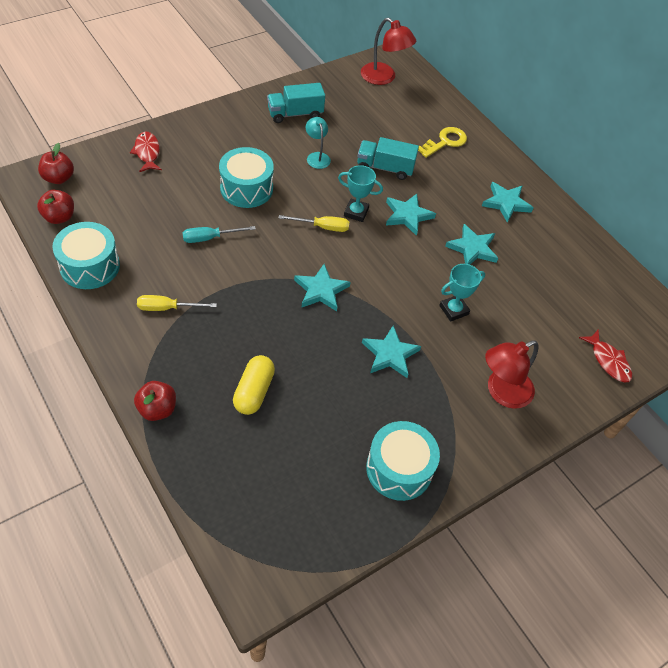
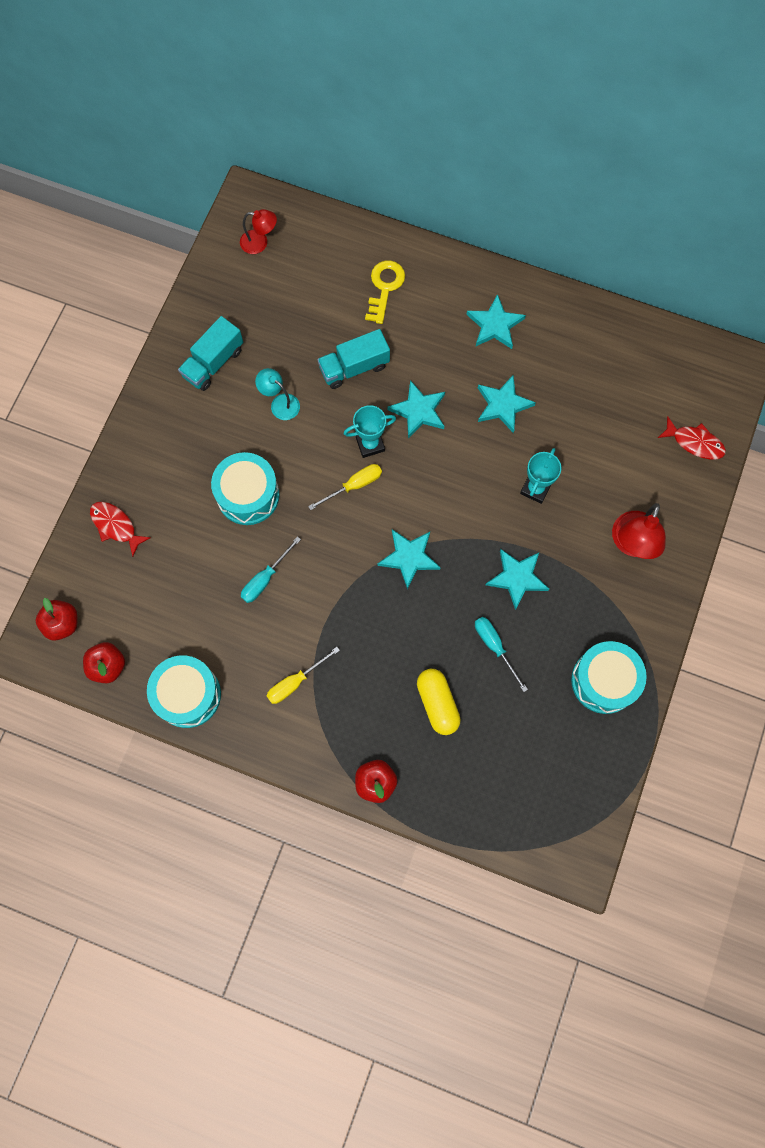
camera: 30 degrees left, 20 degrees up
(332, 385) = (495, 647): none -> turquoise screwdriver
(383, 78) = (260, 243): red lamp -> red lamp, size x0.61

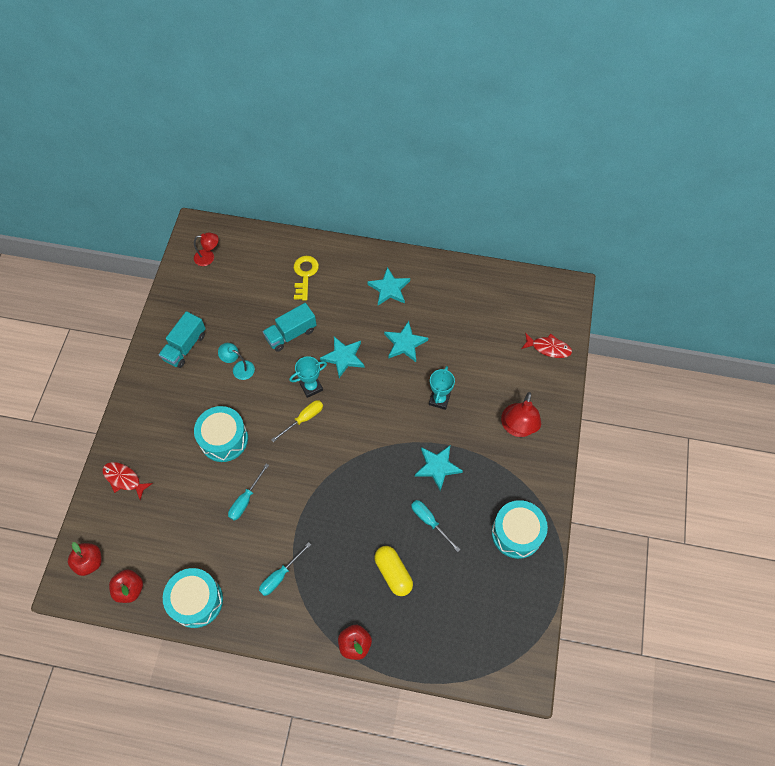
camera: 10 degrees left, 10 degrees down
(295, 682) = (280, 575): yellow screwdriver -> turquoise screwdriver
(409, 558) = (353, 465): turquoise star -> none

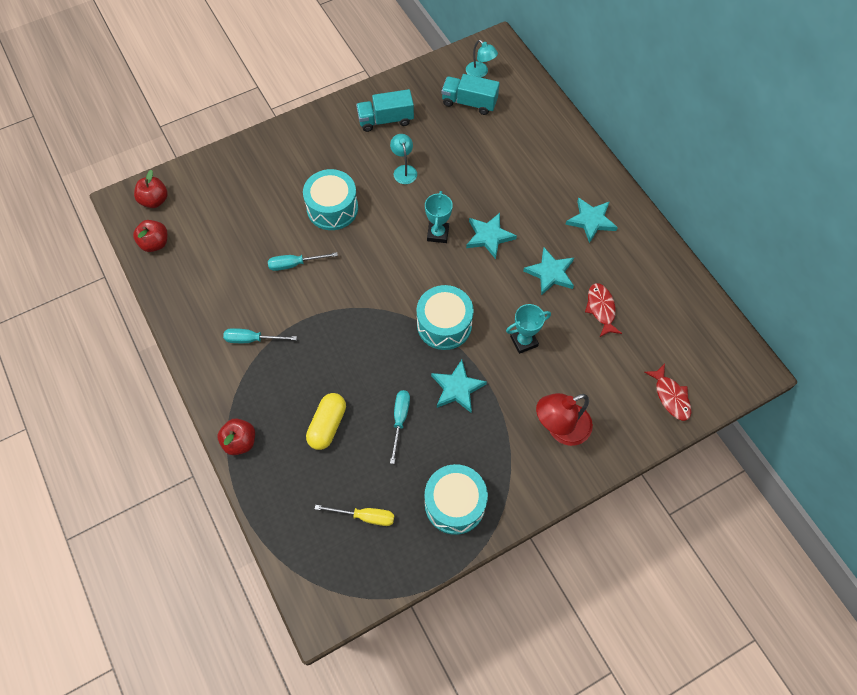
camera: 50 degrees right, 0 degrees up
(124, 479) = (238, 169): red fish -> red fish (601, 309)
(196, 601) = (182, 295): turquoise drum -> turquoise drum (444, 325)
(208, 257) = (480, 73): red lamp -> turquoise lamp
(291, 334) = (471, 182): turquoise truck -> turquoise truck (469, 102)
(303, 419) = (403, 251): yellow screwdriver -> yellow screwdriver (365, 516)
(305, 275) = (536, 149): yellow key -> none
(311, 387) = (438, 234): turquoise trophy -> turquoise trophy turned 75 degrees clockwise

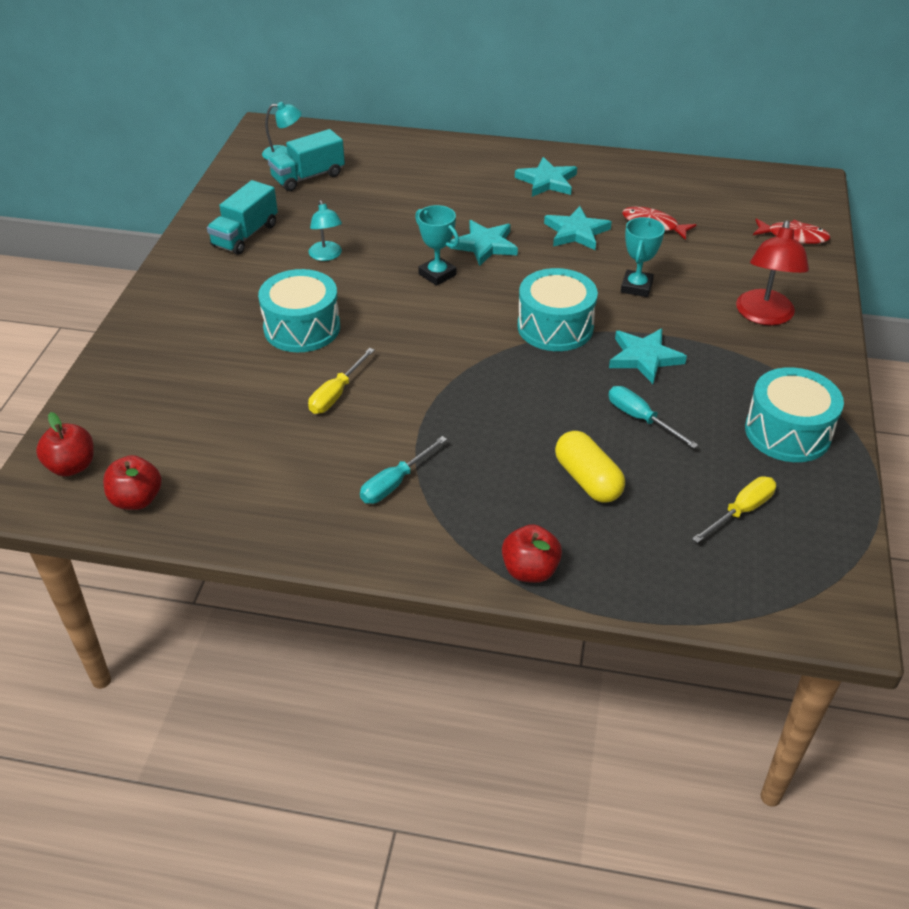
camera: 50 degrees left, 20 degrees down
(295, 264) = (336, 394): turquoise screwdriver -> yellow screwdriver
(404, 170) = (327, 256): turquoise lamp -> turquoise lamp turned 135 degrees counterclockwise

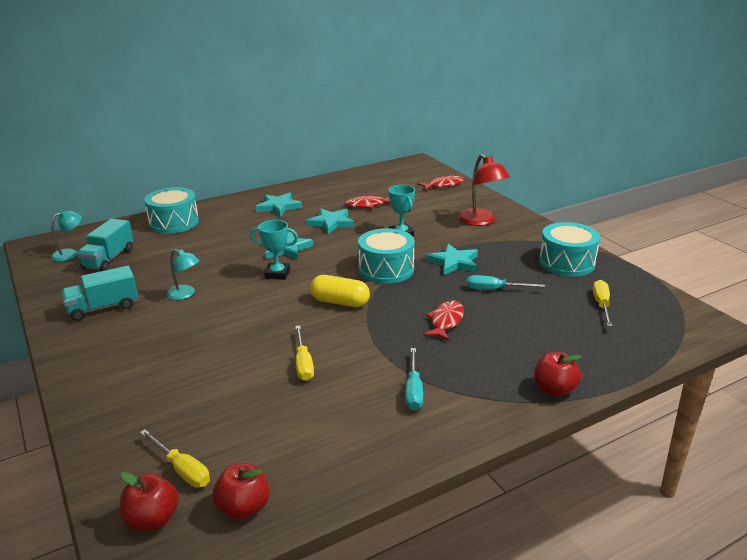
camera: 40 degrees left, 15 degrees down
(133, 437) = (182, 470): none -> yellow screwdriver
(245, 235) = (103, 308): turquoise truck -> turquoise truck turned 75 degrees clockwise
(302, 328) = (224, 340): turquoise drum -> turquoise drum (174, 222)
(530, 427) = (446, 321): none -> red fish
(587, 480) = (513, 330): yellow capsule -> yellow capsule (340, 302)

